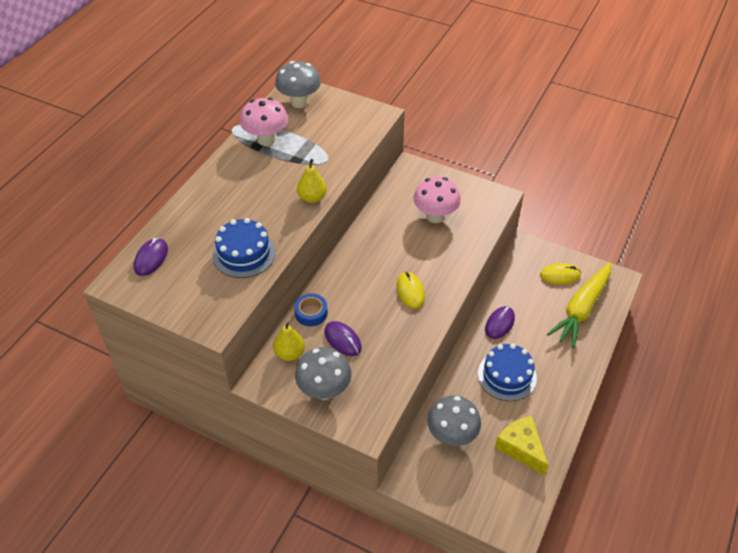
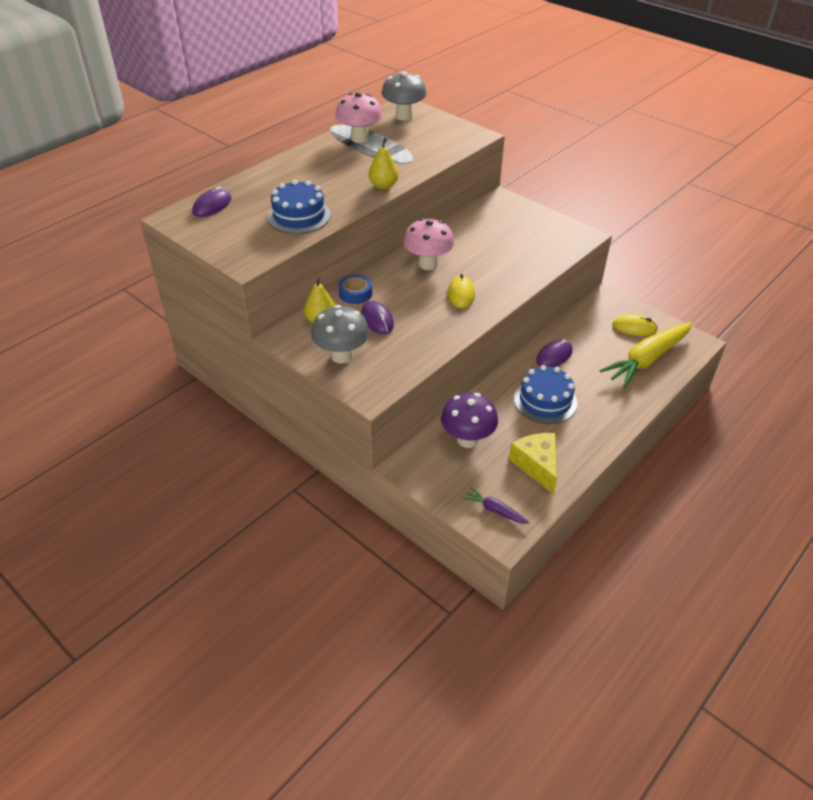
camera: 15 degrees right, 5 degrees down
(435, 216) = (511, 240): pink mushroom -> pink mushroom (428, 264)
(451, 436) = (467, 439): grey mushroom -> purple mushroom
(500, 506) = (495, 510): none -> purple carrot

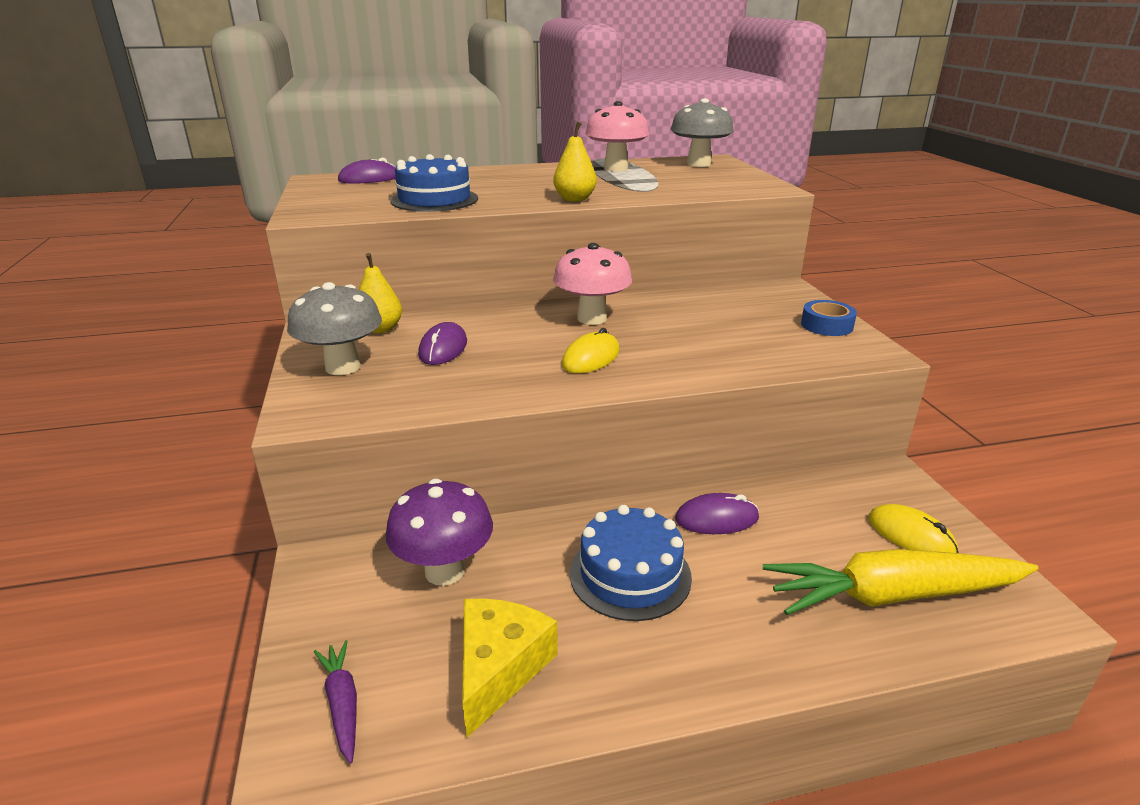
camera: 35 degrees right, 15 degrees down
(355, 293) = (460, 318): blue tape -> blue tape (826, 325)

